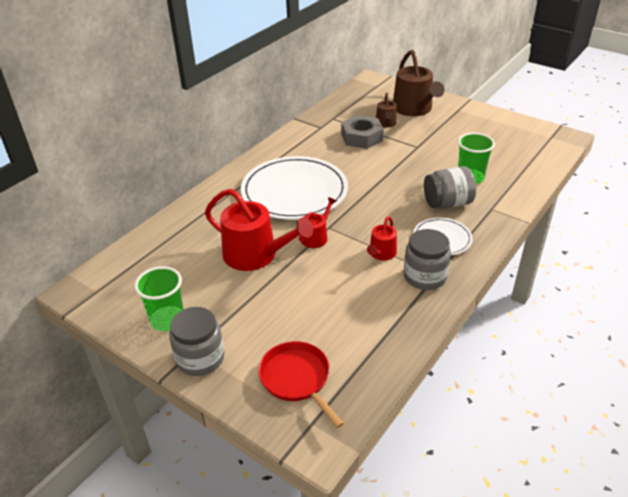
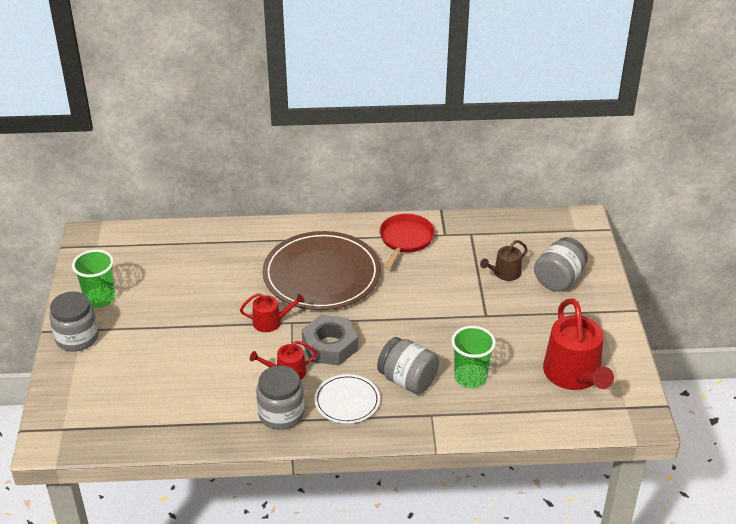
camera: 50 degrees right, 0 degrees up
(256, 255) = (213, 301): red watering can -> red watering can (574, 375)
(294, 191) = (321, 275): white plate -> brown plate
(297, 379) = (98, 399): red pan -> red pan (405, 240)
(361, 137) = (458, 270): grey nut -> grey nut (330, 346)
(414, 109) = (559, 279): brown watering can -> grey jar

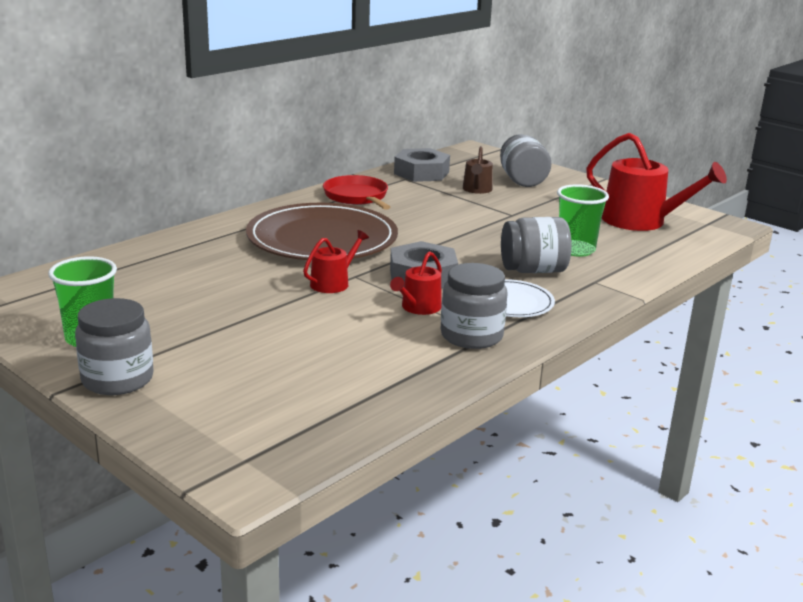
camera: 45 degrees left, 15 degrees down
(493, 232) = (421, 173): none -> grey nut

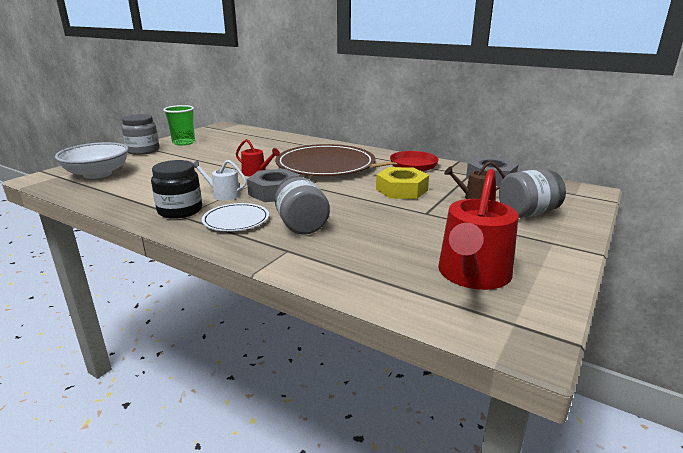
camera: 80 degrees right, 0 degrees up
(258, 416) = (98, 174): none -> white bowl
(418, 308) = (223, 194): red watering can -> white watering can
(441, 214) = (401, 190): none -> yellow nut
(471, 336) = (180, 210): grey jar -> black jar
(575, 250) = (359, 241): green cup -> none

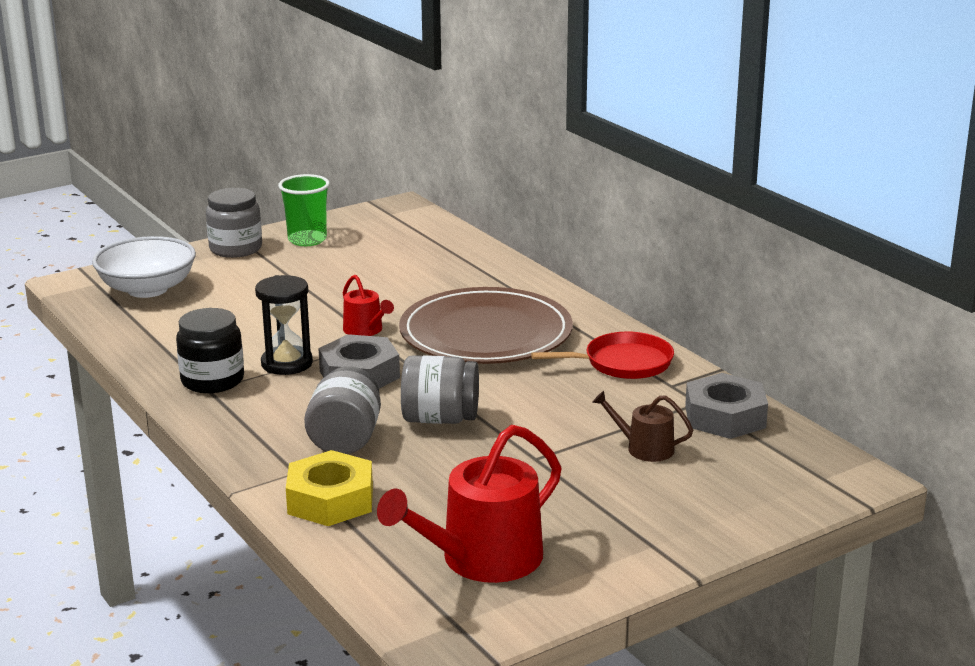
camera: 25 degrees right, 0 degrees up
(223, 194) = (287, 363): white watering can -> black hourglass
(236, 220) = (270, 412): white plate -> none
(401, 190) = (549, 409): yellow nut -> yellow nut (330, 500)
(527, 213) = (686, 493): grey jar -> grey jar (440, 419)

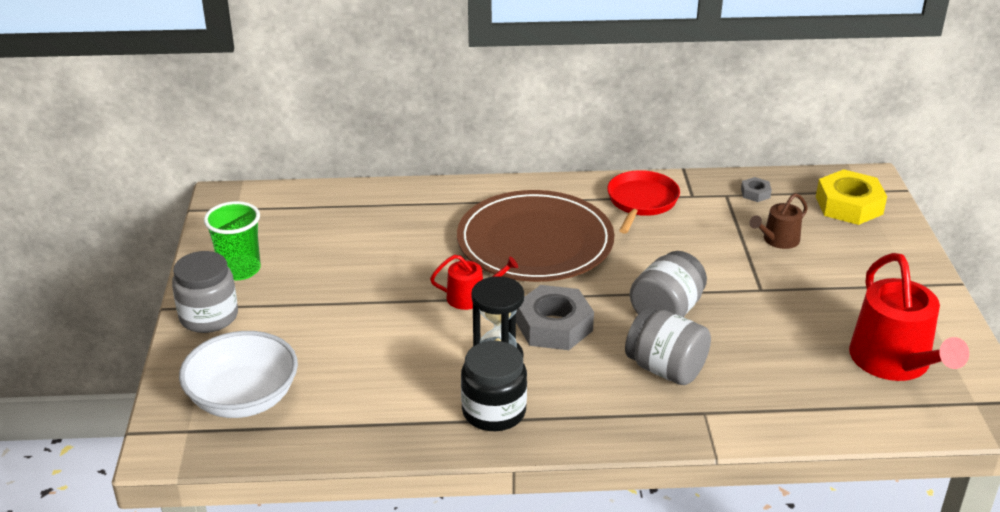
camera: 60 degrees left, 10 degrees up
(330, 500) = (763, 407): yellow nut -> yellow nut (849, 205)
(725, 417) = (755, 193): grey nut -> grey nut, size x0.47

